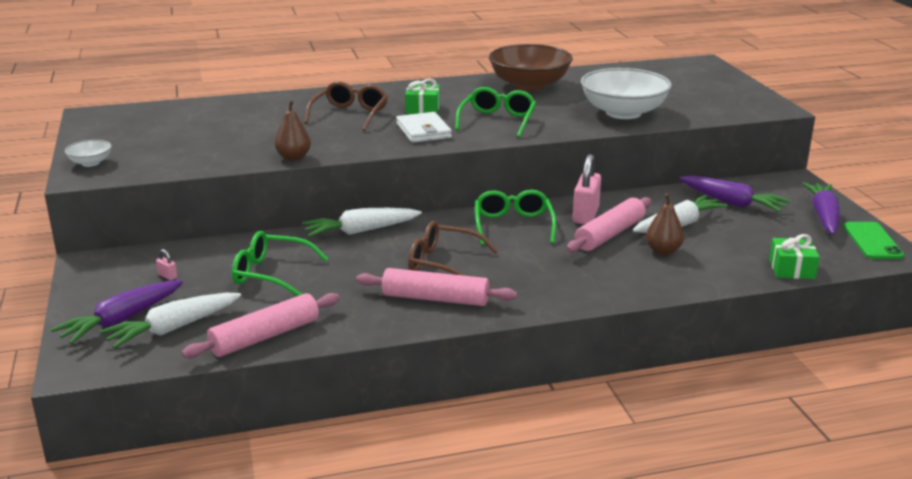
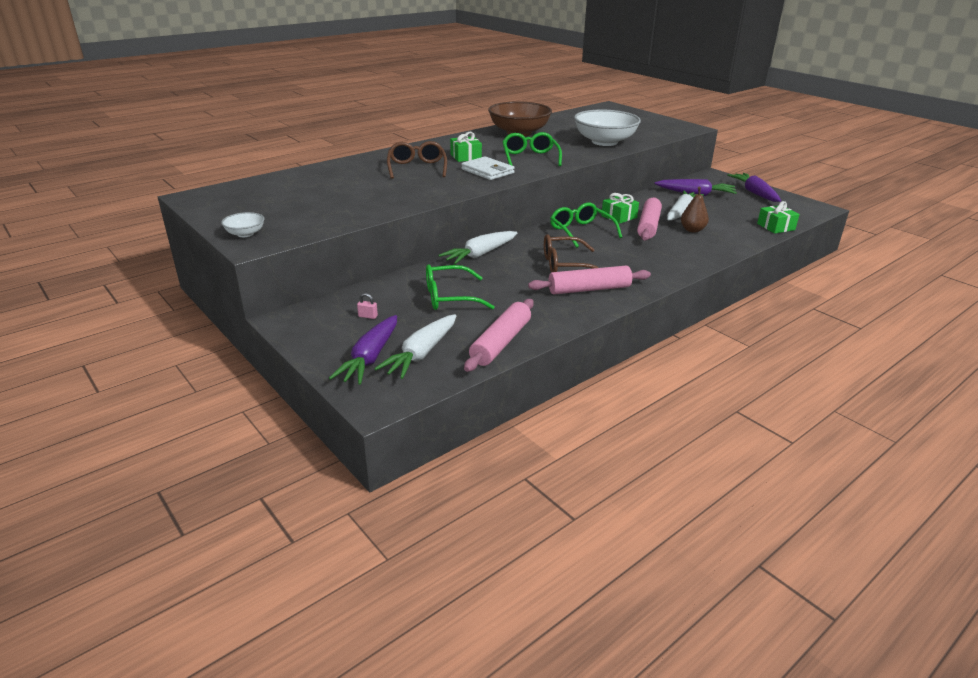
camera: 25 degrees left, 5 degrees up
(293, 157) = (415, 203): brown pear -> none
(586, 215) = (619, 217): pink padlock -> green gift
(872, 241) = (797, 203): green phone -> none

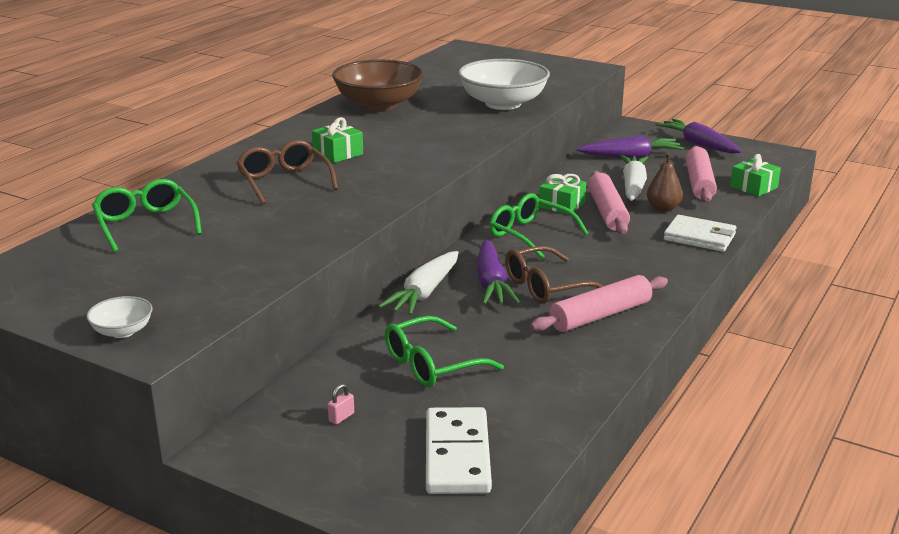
camera: 20 degrees left, 5 degrees down
(368, 316) = (341, 417): pink padlock -> pink padlock turned 45 degrees counterclockwise
(370, 358) = (393, 478): purple carrot -> purple carrot (491, 283)
(421, 354) = (457, 455): white carrot -> white domino
(487, 171) = (387, 171): white wallet -> white wallet (699, 237)
(500, 342) = (547, 415): pink rolling pin -> pink rolling pin (699, 183)
(530, 158) = (426, 142): green glasses -> green glasses (145, 225)

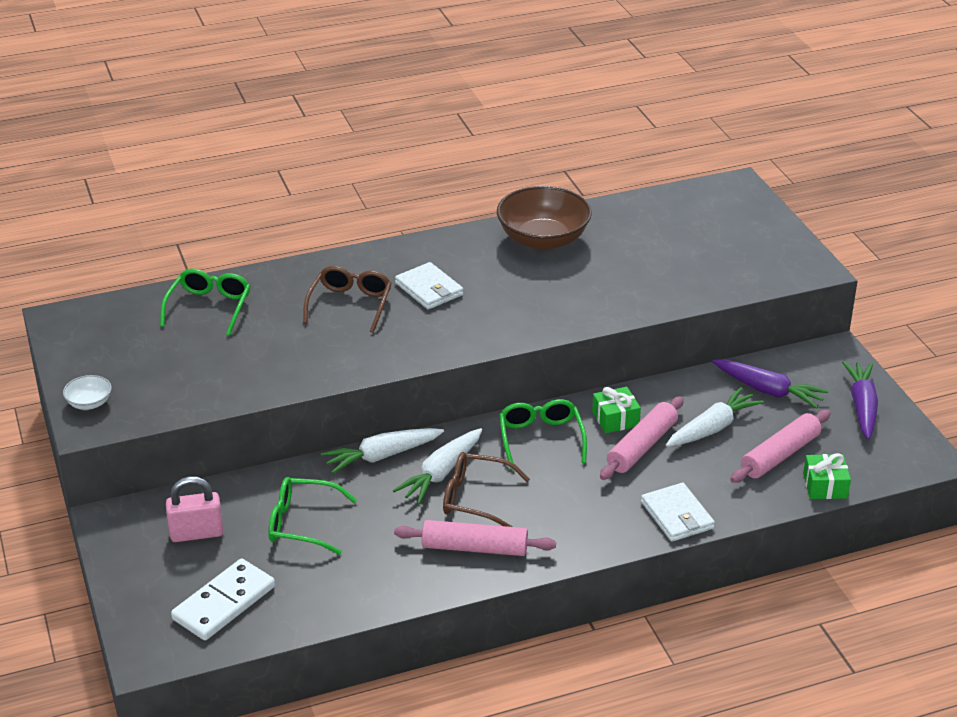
camera: 40 degrees right, 10 degrees up
(338, 153) = (429, 289): green gift -> white wallet
(341, 417) = (197, 533): pink padlock -> pink padlock, size x2.40
(491, 283) = (441, 473): purple carrot -> white carrot
(503, 103) = (650, 286): white bowl -> none
(663, 208) = (697, 467): brown pear -> none

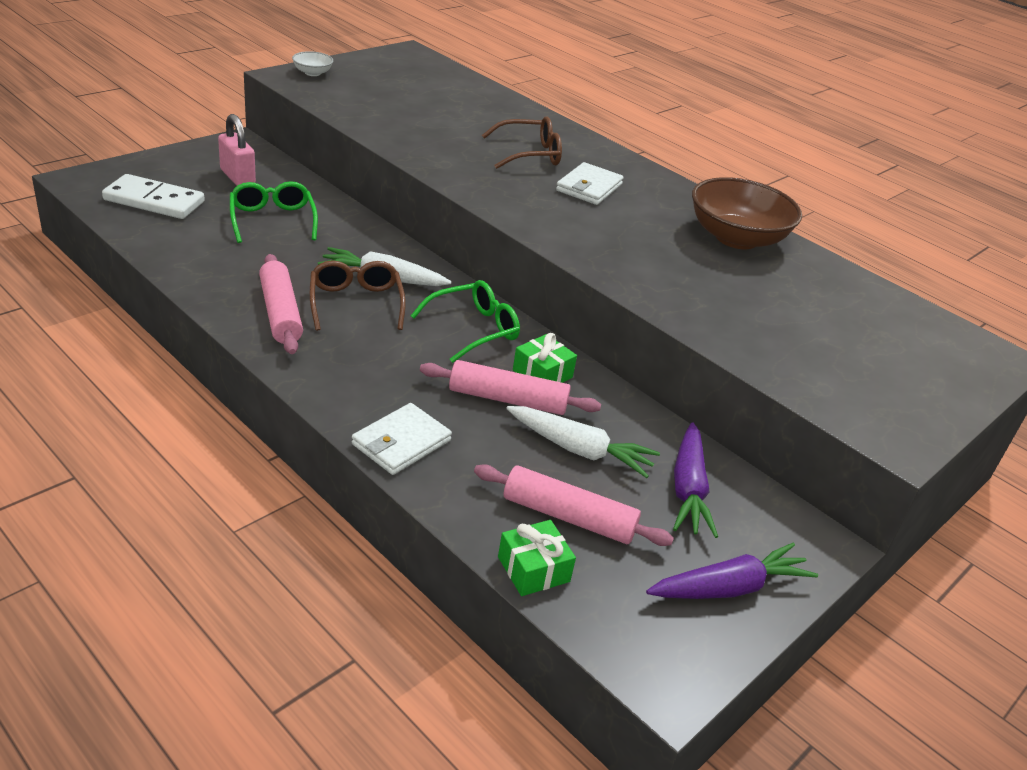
camera: 60 degrees right, 0 degrees up
(209, 307) = (471, 99): green glasses -> none
(382, 456) = (388, 244): white carrot -> none

